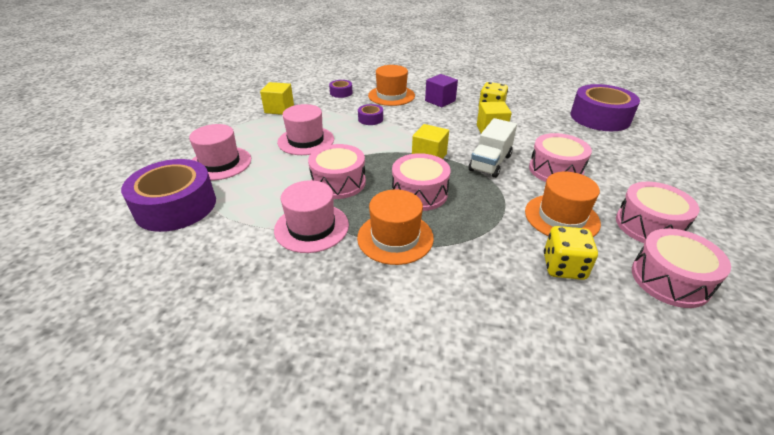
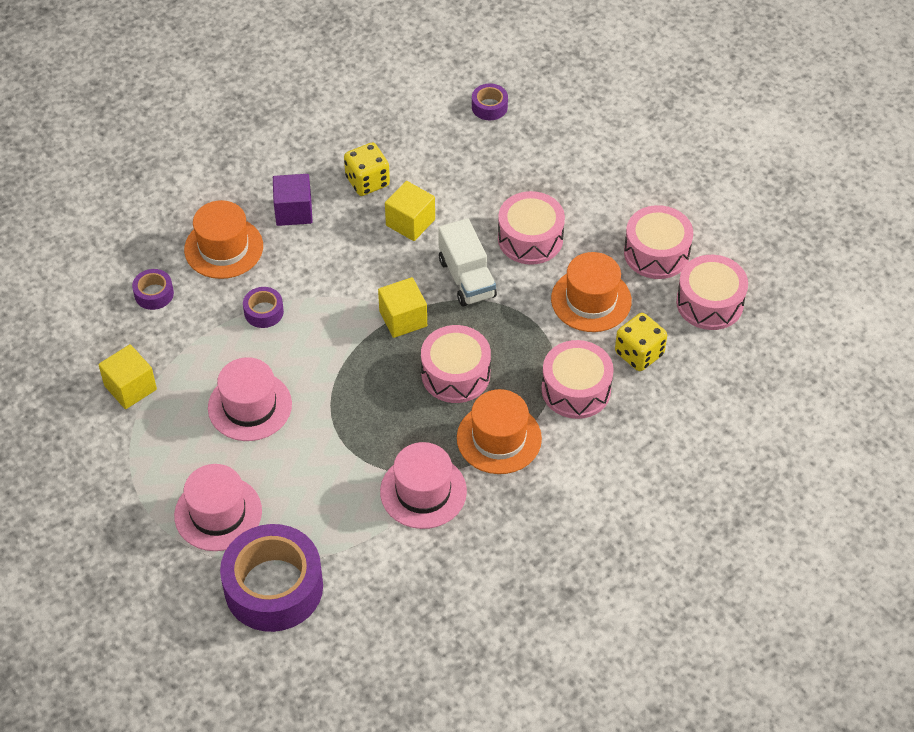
camera: 50 degrees left, 15 degrees up
(338, 182) = (370, 427): pink drum -> pink drum (576, 389)
(600, 117) = (489, 107): purple tape -> purple tape, size x0.44

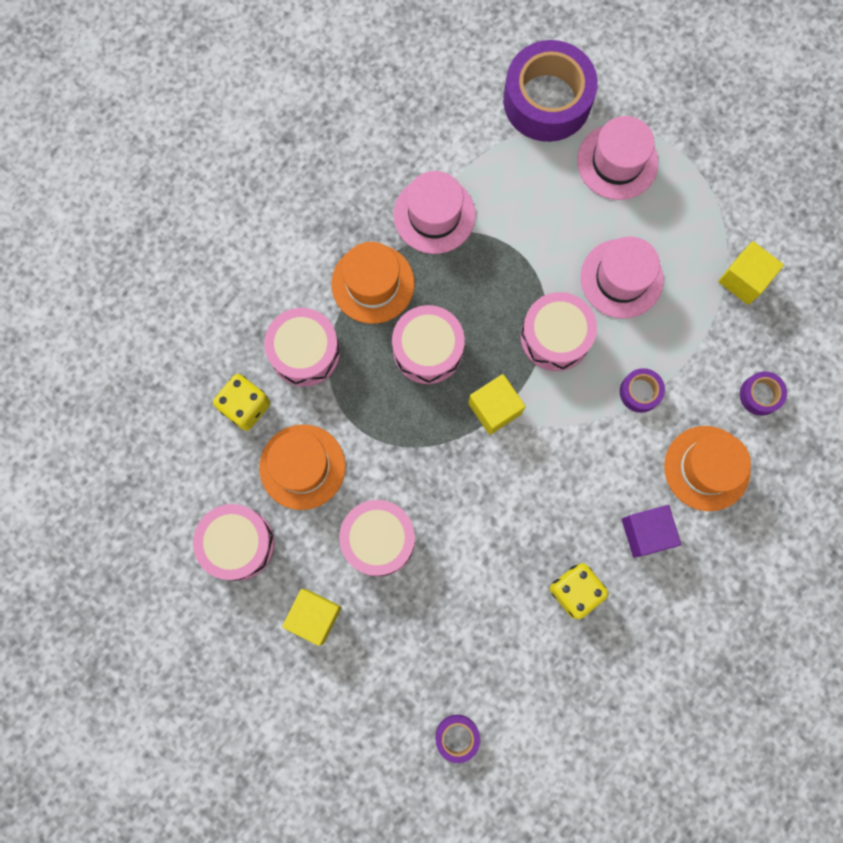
camera: 170 degrees right, 25 degrees up
(410, 222) = (514, 539): yellow cube -> yellow cube (314, 616)
(467, 278) = (438, 473): white truck -> none
(709, 303) = (176, 485): pink drum -> pink drum (555, 337)

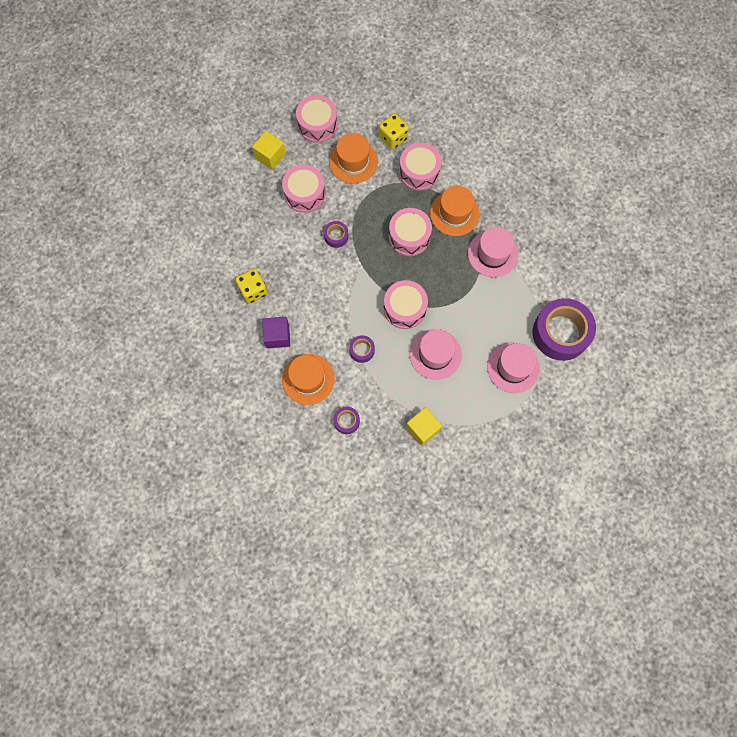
camera: 100 degrees right, 5 degrees down
(457, 737) = (190, 216): purple tape -> purple tape (336, 236)
(494, 408) = (367, 267): yellow cube -> none

